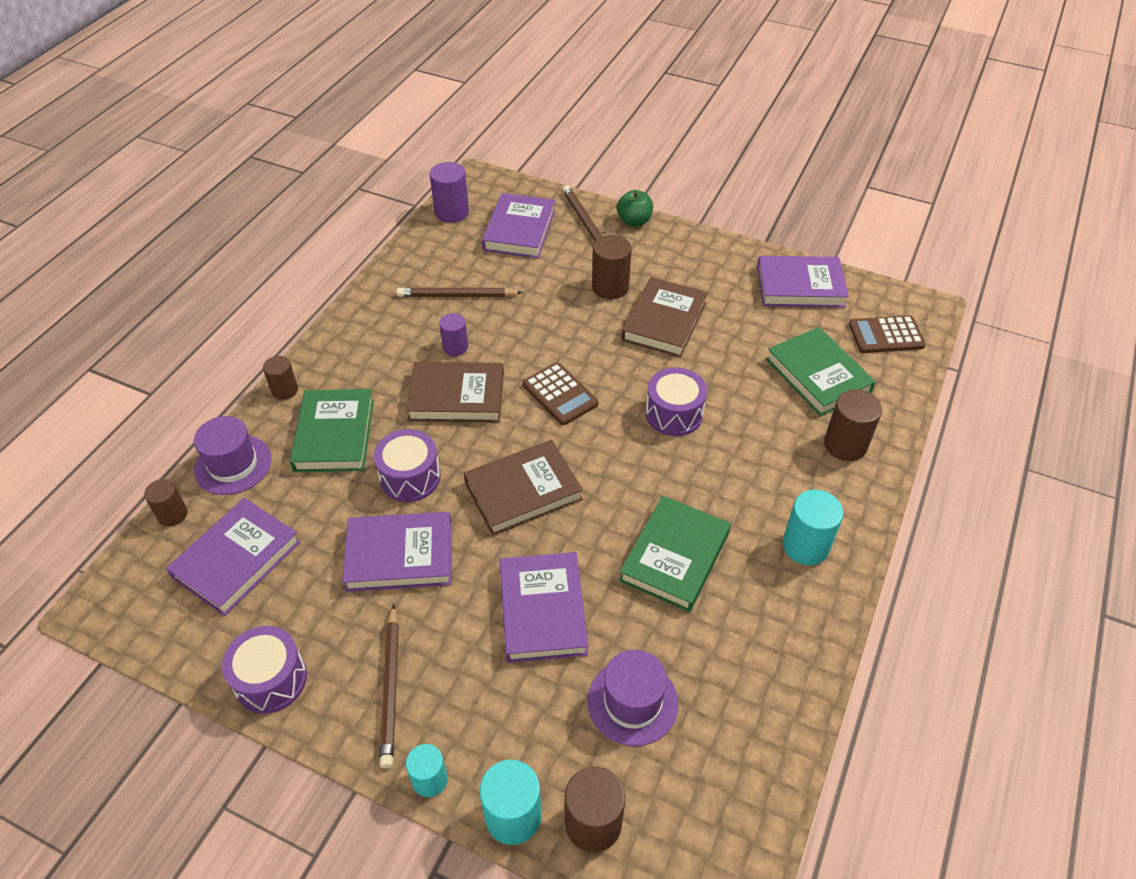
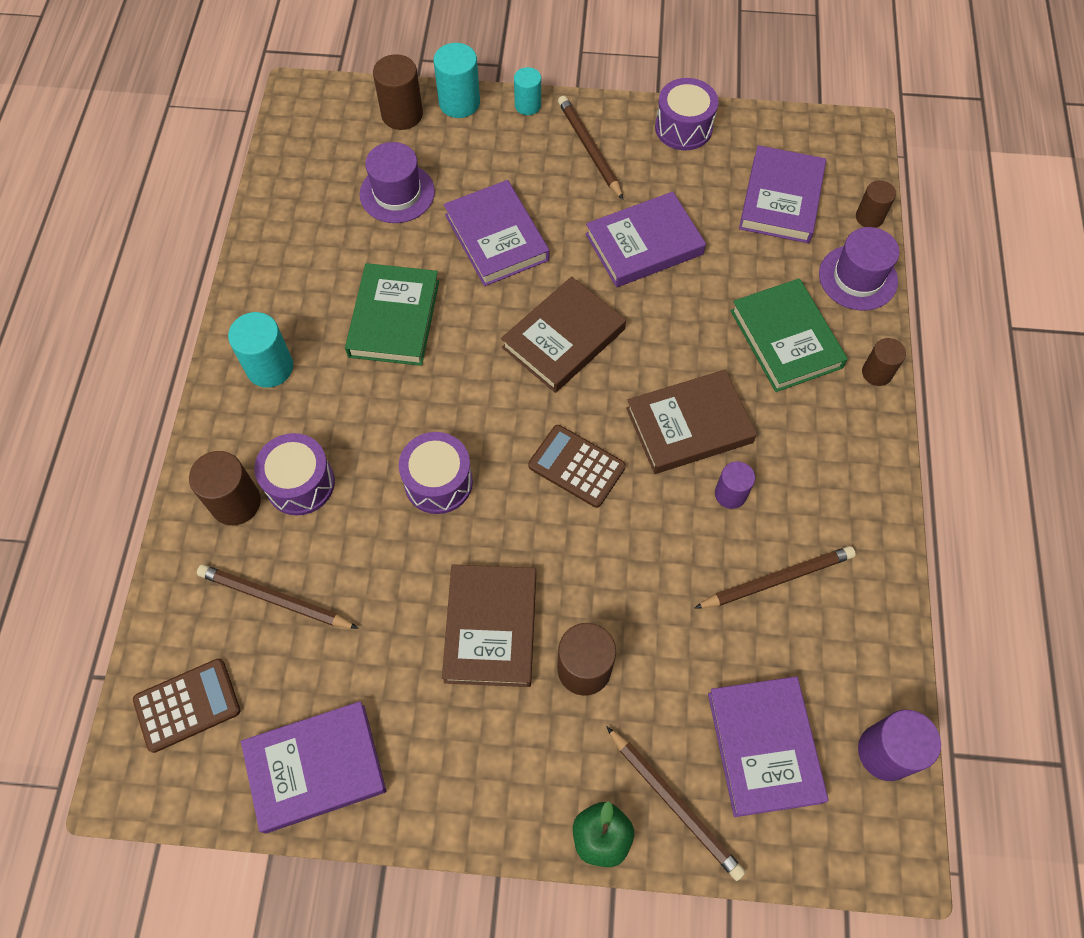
camera: 160 degrees right, 15 degrees up
(410, 477) = (681, 318): purple drum -> purple drum (300, 483)
(818, 375) = (275, 599): green book -> brown pencil

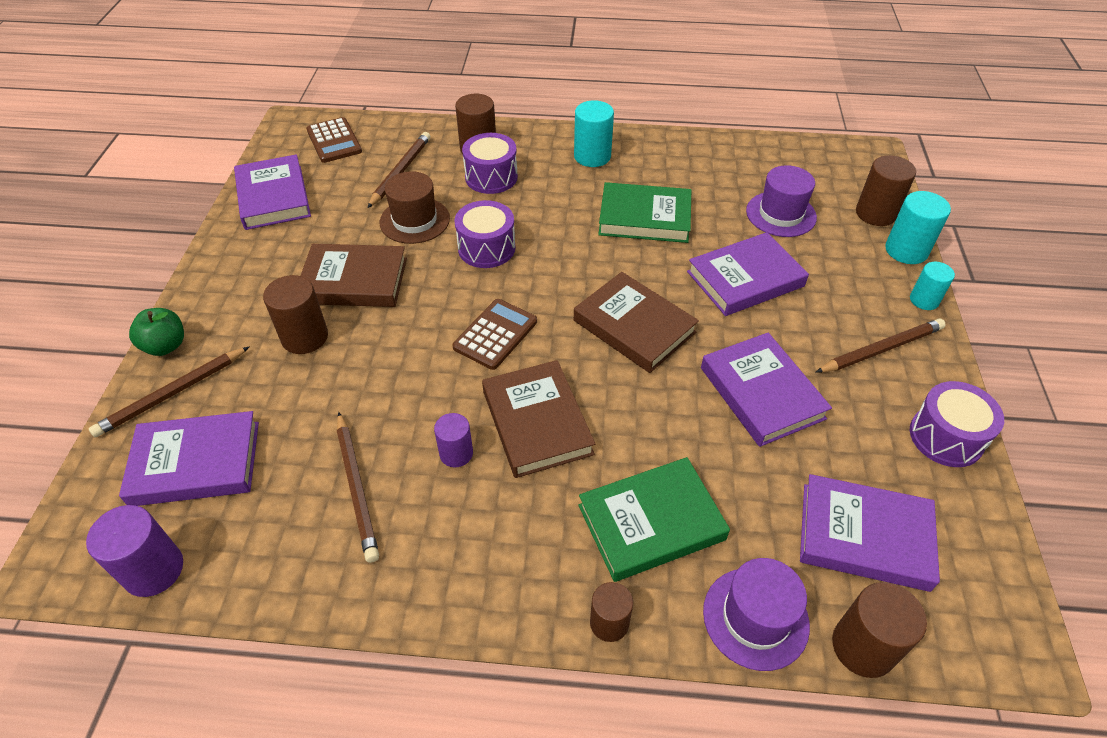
camera: 90 degrees right, 15 degrees down
(381, 569) = (414, 220): none -> brown hat
(869, 217) = (863, 647): brown cylinder -> brown cylinder, size x1.55

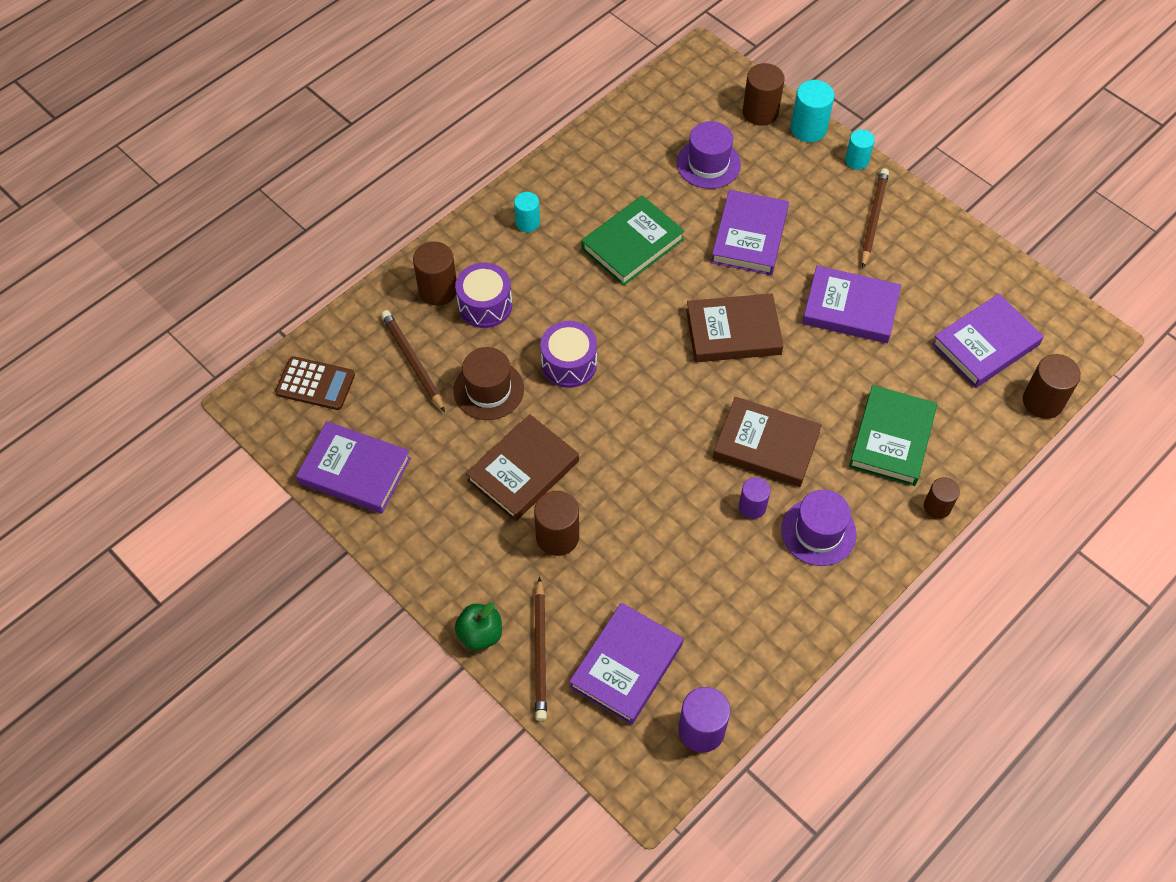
camera: 50 degrees left, 10 degrees up
(357, 488) = (732, 579): brown pencil -> none
(495, 334) = (665, 417): brown calculator -> none
(592, 156) = (527, 222): turquoise cylinder -> turquoise cylinder, size x0.64
(755, 618) = (989, 436): purple hat -> purple hat (818, 532)
(946, 437) = (959, 248): purple drum -> none

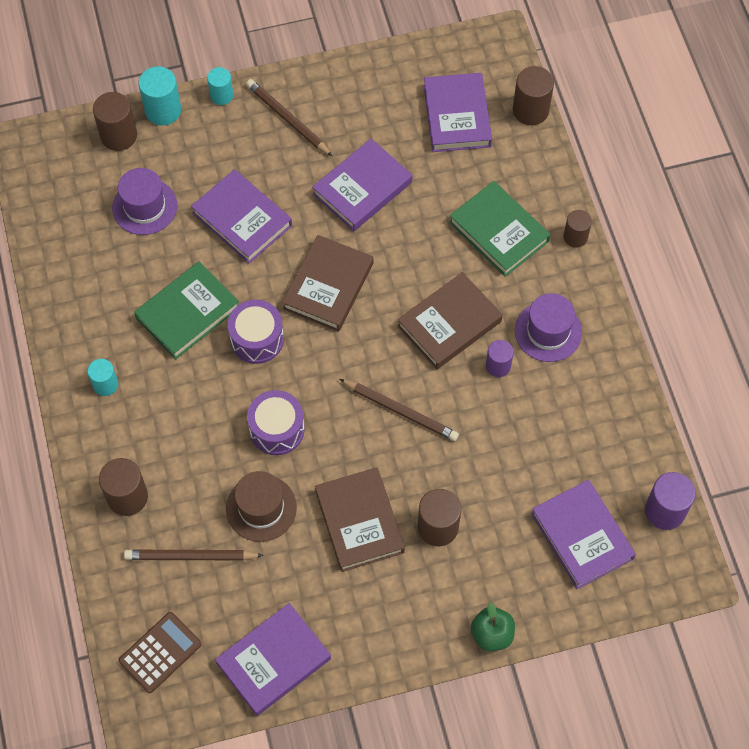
camera: 60 degrees left, 5 degrees up
(485, 305) = (171, 466): purple drum -> purple drum (257, 339)
(540, 652) = (534, 595): brown pencil -> brown pencil (400, 411)
(632, 244) = (188, 313): green book -> green book turned 60 degrees clockwise

